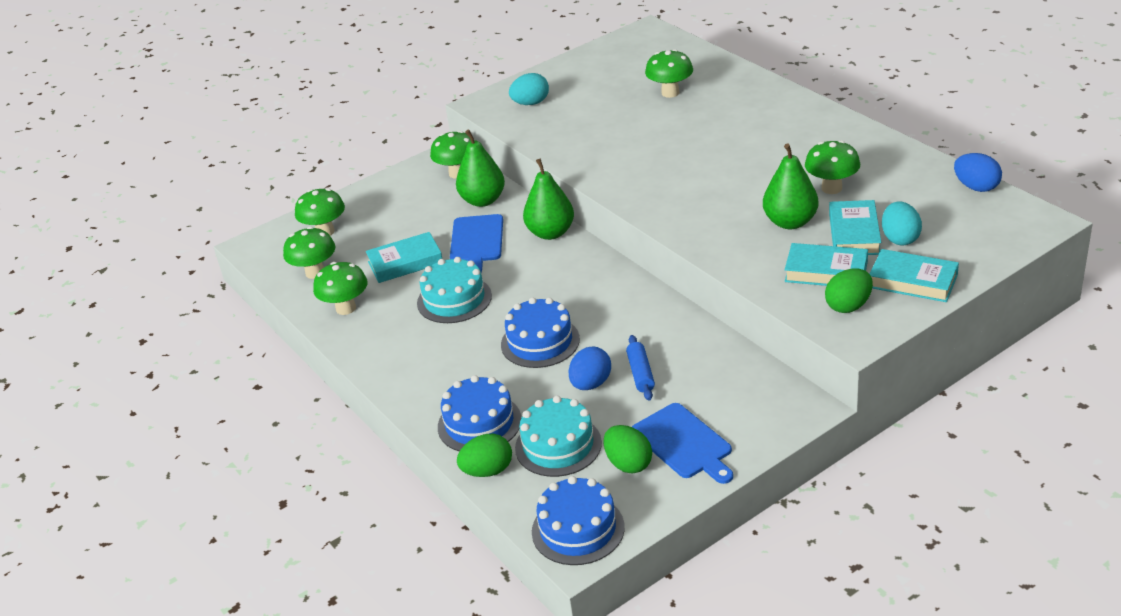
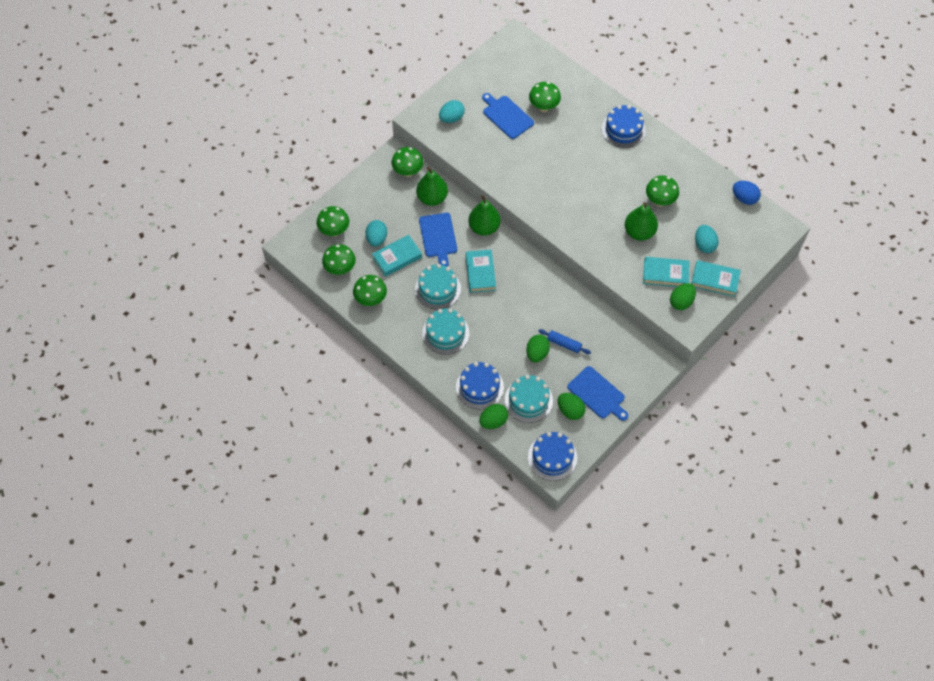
camera: 15 degrees left, 25 degrees up
(383, 241) = (376, 239): none -> turquoise egg
(447, 352) = (445, 333): none -> turquoise cake
(540, 342) = (499, 322): blue cake -> blue cake (623, 129)
(591, 384) = (537, 353): blue egg -> green egg
(612, 101) = (506, 116): none -> blue cutting board
(640, 373) = (564, 344): blue rolling pin -> blue rolling pin turned 45 degrees counterclockwise
(854, 234) = (677, 241): turquoise book -> turquoise book (480, 273)

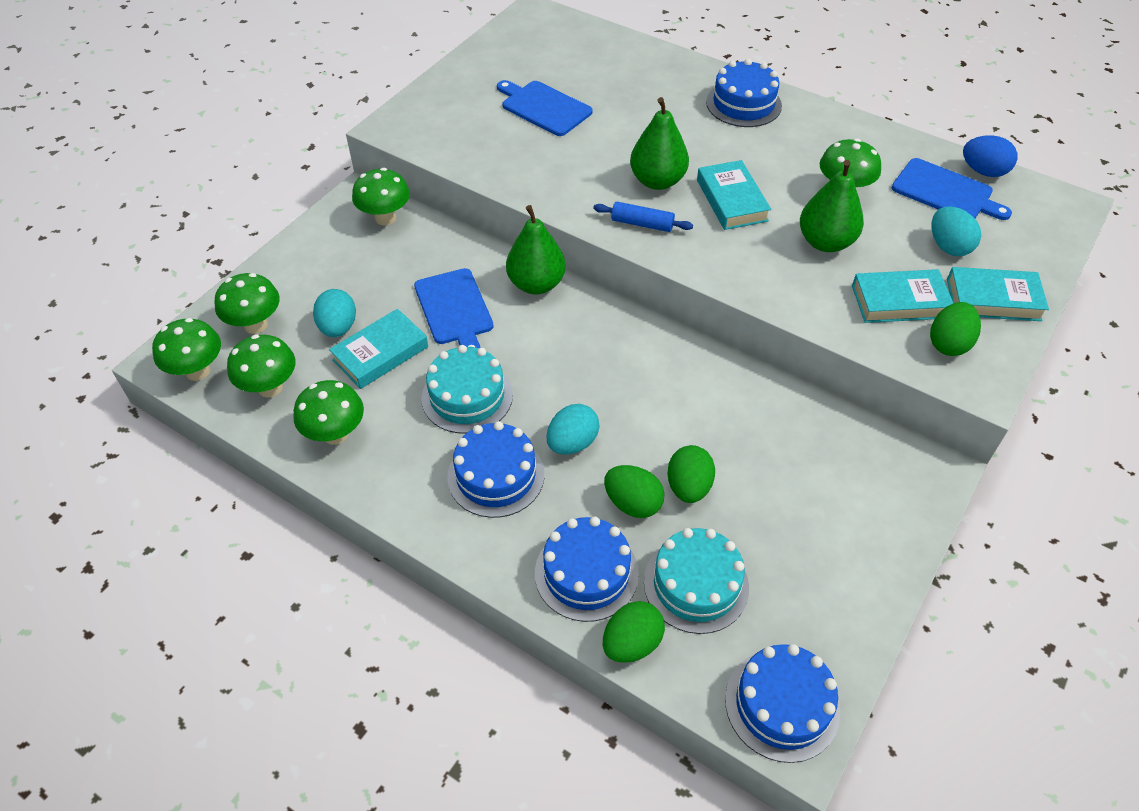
camera: 10 degrees left, 10 degrees down
(432, 198) = (434, 251): green pear -> green pear (657, 181)
(445, 333) = (496, 475): turquoise cake -> blue cake
(451, 118) = (450, 120): turquoise egg -> turquoise egg (572, 443)
(480, 273) = (544, 358): turquoise book -> turquoise book (731, 200)
(544, 107) = (603, 90): green mushroom -> green mushroom (197, 371)
(564, 344) = (737, 460): blue rolling pin -> blue rolling pin (642, 224)
(570, 410) = (789, 592): green egg -> green egg (633, 503)
(597, 394) = (834, 548): blue cutting board -> blue cutting board (945, 192)

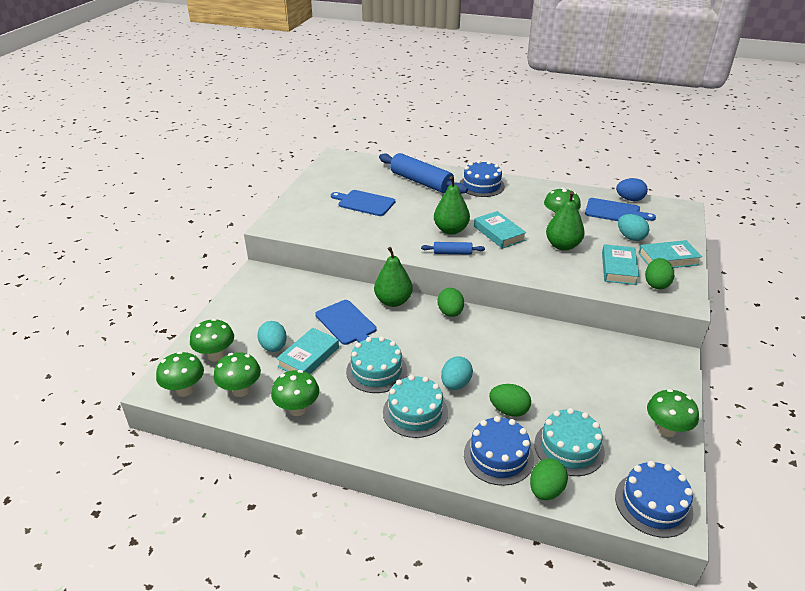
camera: 15 degrees left, 15 degrees down
(385, 218) = (280, 281): green mushroom -> green mushroom (666, 430)
(496, 475) = (415, 412): blue cake -> turquoise cake
(648, 82) = (421, 182): none -> blue rolling pin
(688, 487) = (538, 394): green egg -> green egg (450, 313)
(899, 301) = (618, 268): turquoise book -> turquoise book turned 60 degrees counterclockwise

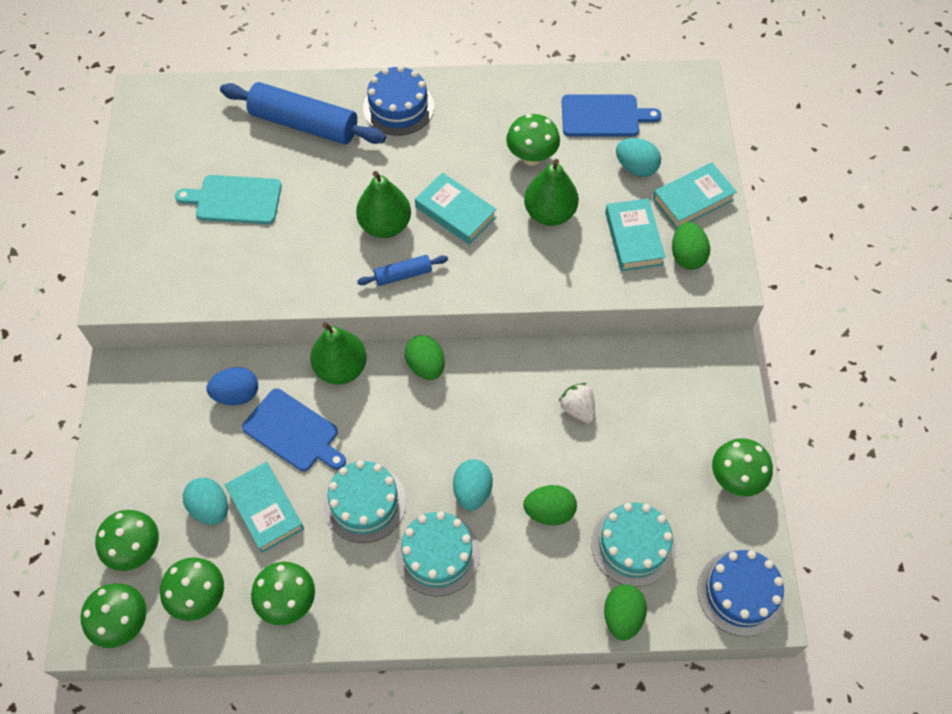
camera: 20 degrees left, 25 degrees up
(308, 357) = (265, 509): turquoise book -> turquoise book turned 45 degrees counterclockwise
(364, 203) = (235, 200): blue cutting board -> turquoise cutting board
(498, 456) = (556, 586): blue cake -> none
(550, 359) = (577, 409): none -> white strawberry
(629, 199) = (618, 81): blue egg -> blue egg (237, 394)

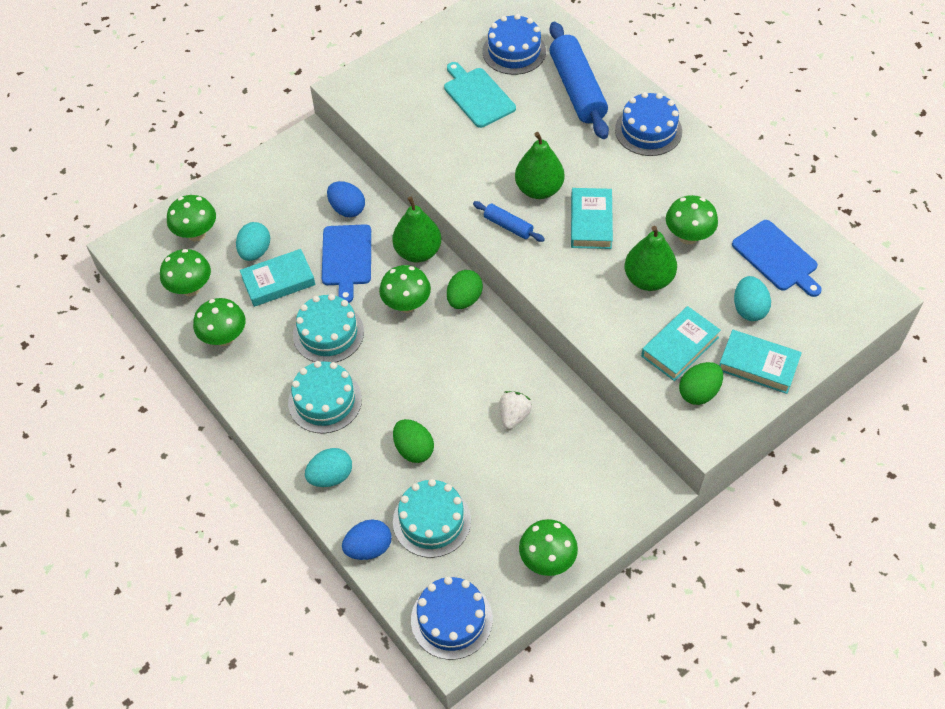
camera: 55 degrees right, 5 degrees down
(123, 623) = (144, 262): green mushroom -> green mushroom (406, 305)
(213, 139) = (514, 51): none -> blue cake
(265, 509) = (278, 281): turquoise book -> turquoise book turned 45 degrees clockwise
(472, 491) = (390, 391): turquoise egg -> turquoise egg (331, 476)
(622, 616) = (368, 548): green egg -> blue egg

